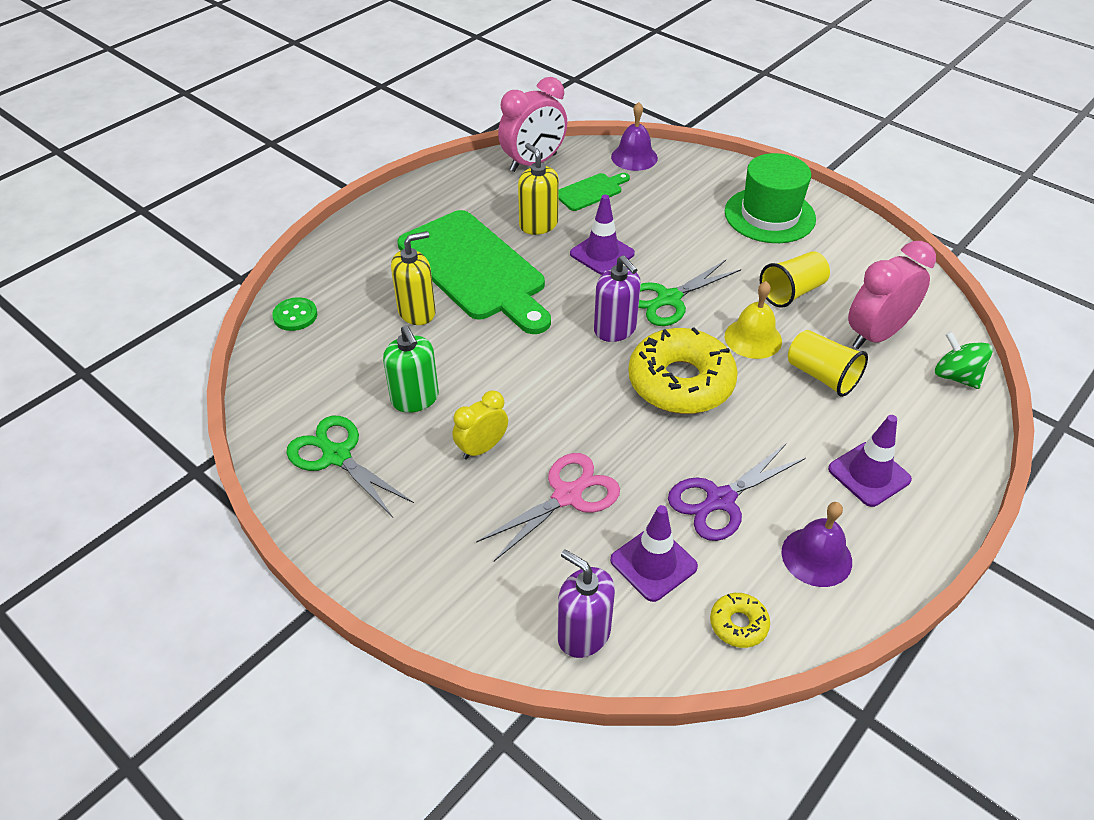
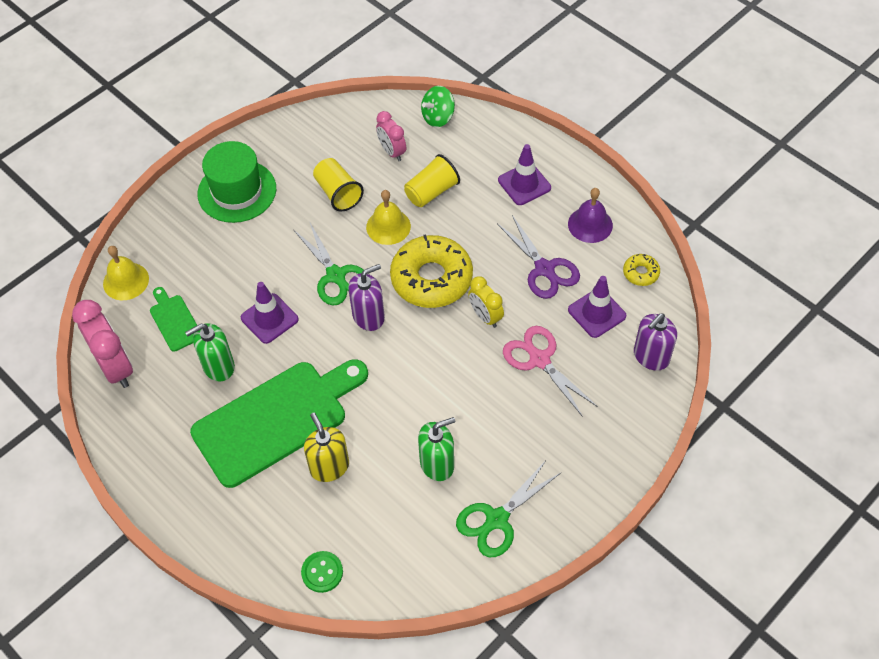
camera: 85 degrees left, 10 degrees up
(482, 448) = (492, 415): yellow clock -> yellow clock (485, 316)
(538, 225) = (218, 366): yellow soap dispenser -> green soap dispenser
(634, 157) = (126, 281): purple bell -> yellow bell
(876, 335) = (392, 152): pink clock -> pink clock, size x0.60

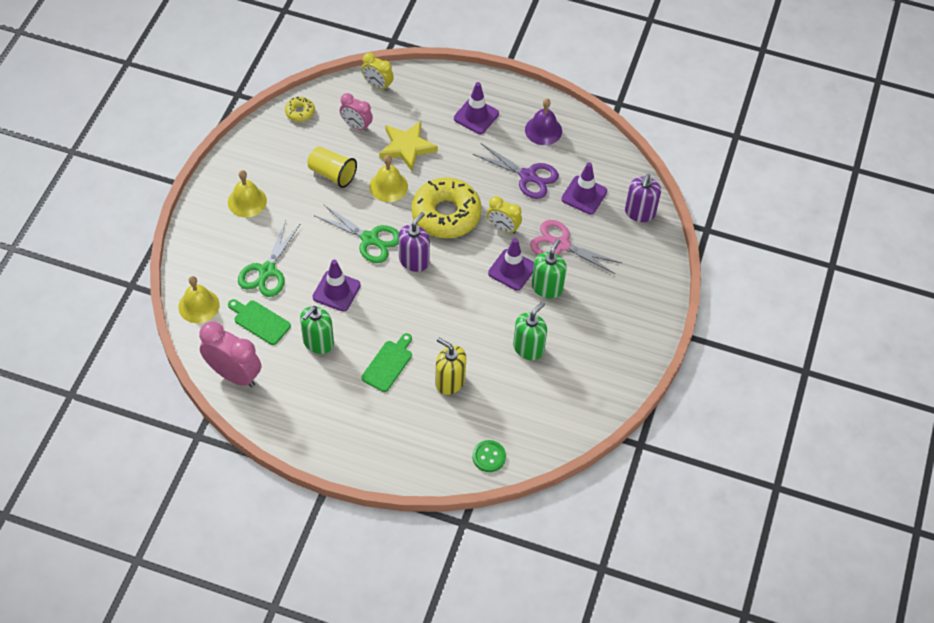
camera: 30 degrees left, 0 degrees up
(237, 191) = (247, 201): green hat -> yellow bell
(276, 420) = (388, 364): green cutting board -> green cutting board, size x0.45
(431, 192) = (407, 147): yellow cup -> yellow star
(438, 117) = (377, 85): green spinning top -> yellow clock
(469, 367) = (512, 270): none -> purple traffic cone
(496, 402) = (547, 287): none -> green soap dispenser
(497, 519) = (593, 369): green scissors -> green scissors (267, 271)
(640, 273) = (600, 154): yellow donut -> yellow donut (300, 112)

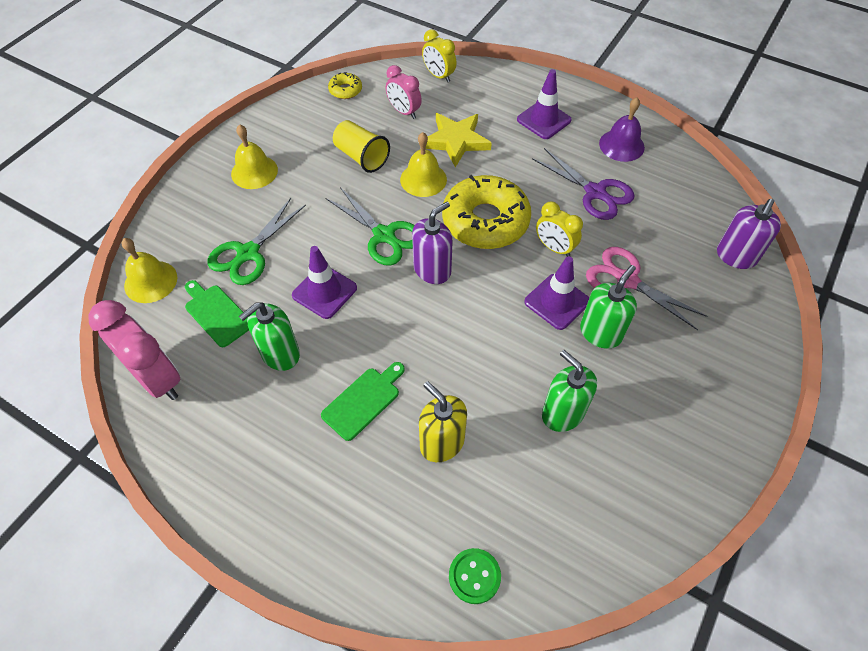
camera: 15 degrees right, 0 degrees up
(528, 348) = (562, 413): green soap dispenser -> green soap dispenser turned 90 degrees counterclockwise
(584, 195) = (664, 224): purple traffic cone -> none

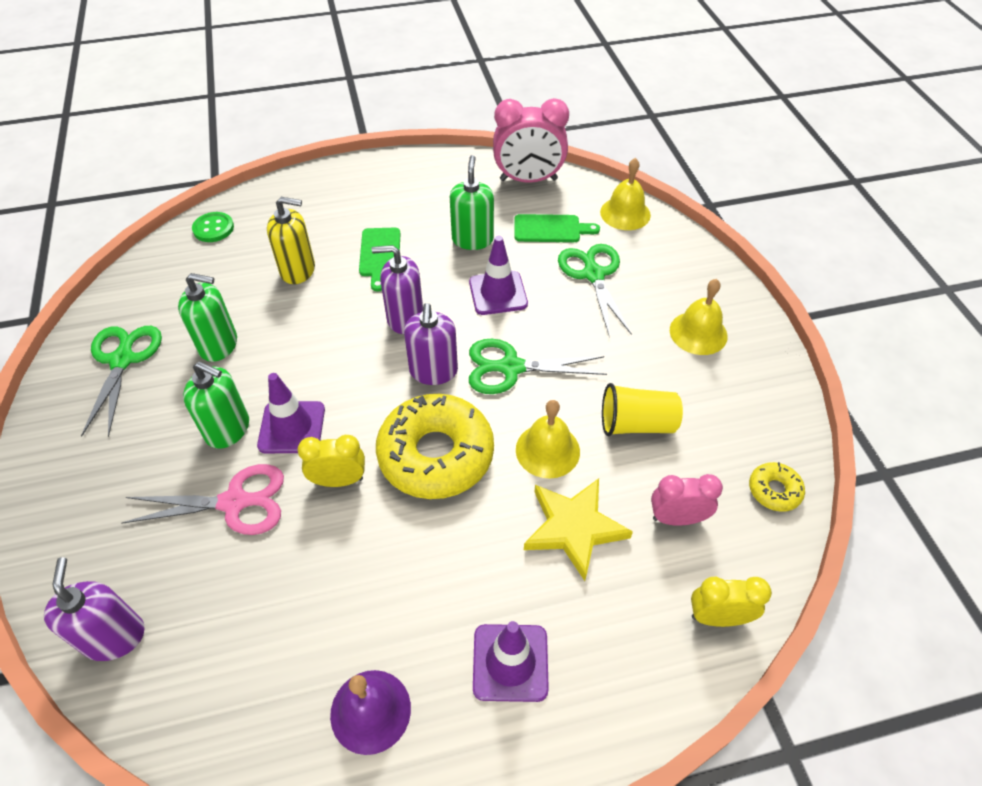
camera: 135 degrees right, 5 degrees down
(408, 324) = (405, 318): none -> purple soap dispenser
(595, 192) = (348, 592): purple scissors -> none
(600, 333) = (228, 429): green soap dispenser -> green soap dispenser turned 60 degrees counterclockwise
(649, 462) = (122, 360): none -> green scissors

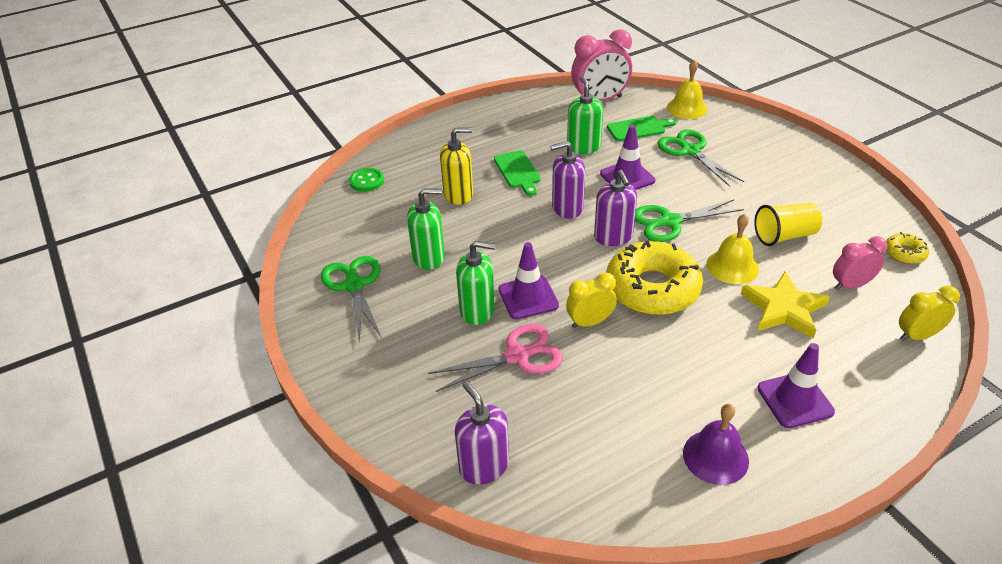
camera: 15 degrees left, 10 degrees down
(698, 333) = (790, 171): yellow bell -> none

